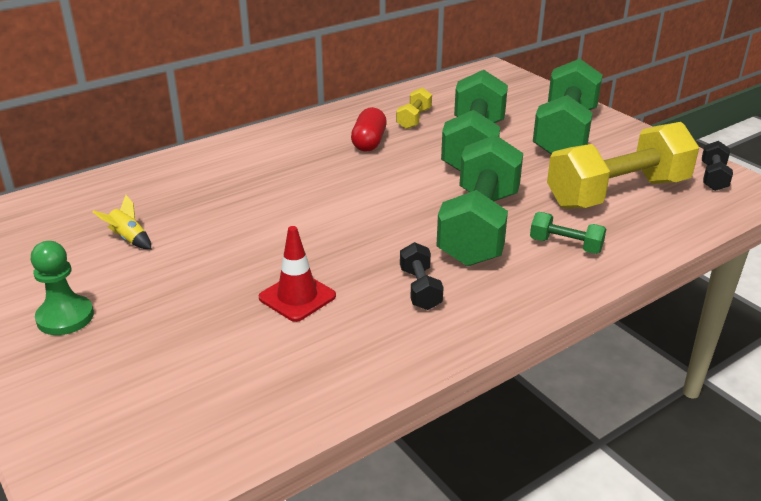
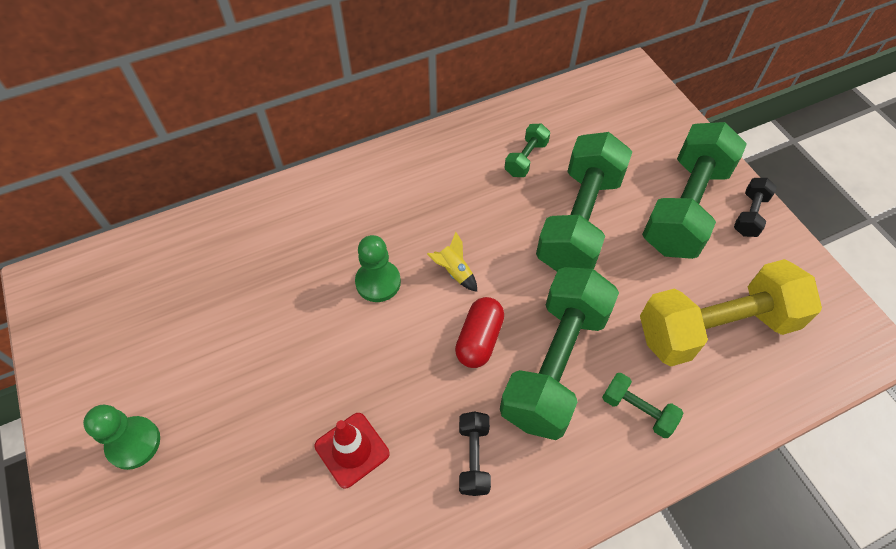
camera: 10 degrees right, 25 degrees up
(128, 239) = (206, 328): yellow rocket -> yellow rocket (454, 272)
(295, 197) = (378, 282): none -> green pawn
(369, 142) = (470, 195): red capsule -> red capsule (479, 339)
(414, 119) = (526, 159): yellow dumbbell -> green dumbbell
(713, 177) = (830, 314): black dumbbell -> black dumbbell (749, 215)

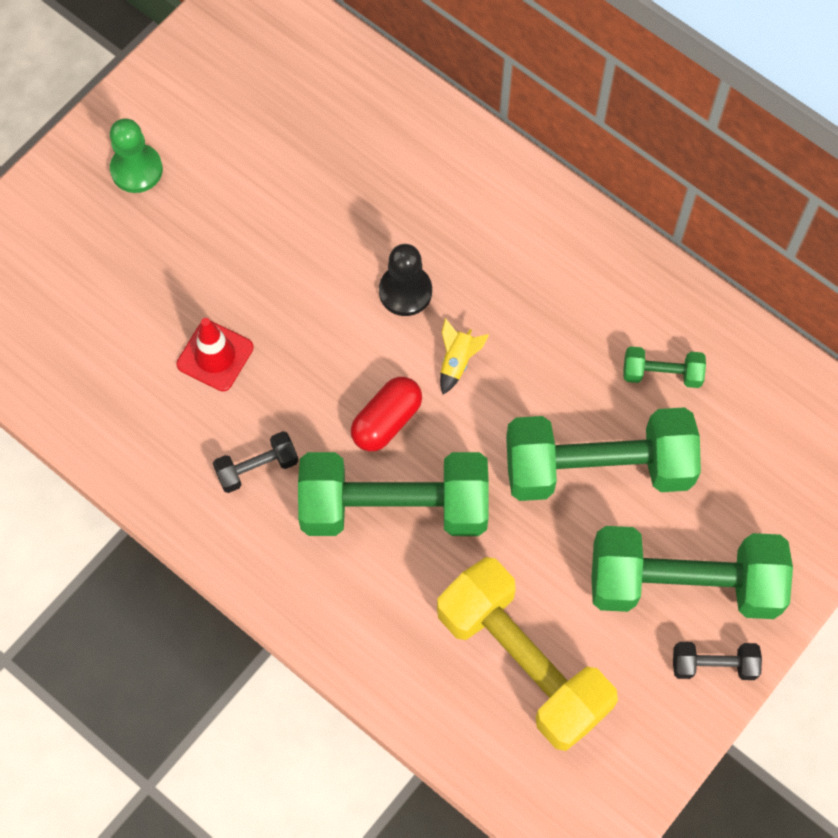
camera: 65 degrees right, 10 degrees up
(378, 282) = (405, 291): green pawn -> black pawn
(479, 339) = (386, 421): red capsule -> red capsule turned 45 degrees counterclockwise
(637, 410) = (380, 607): green dumbbell -> none

